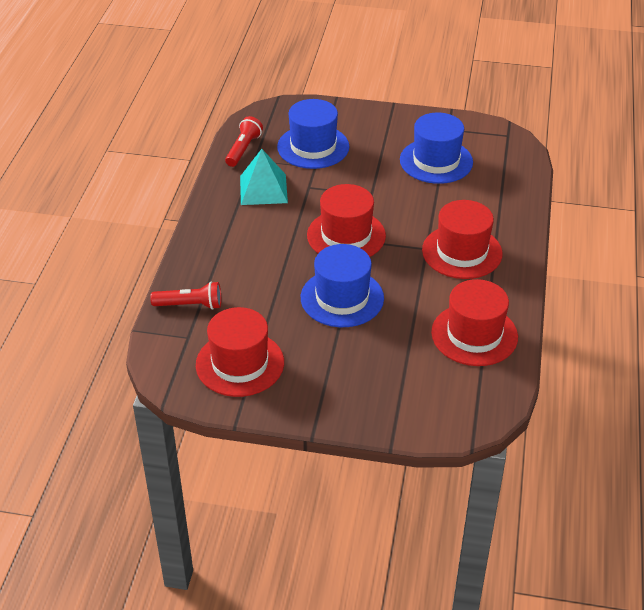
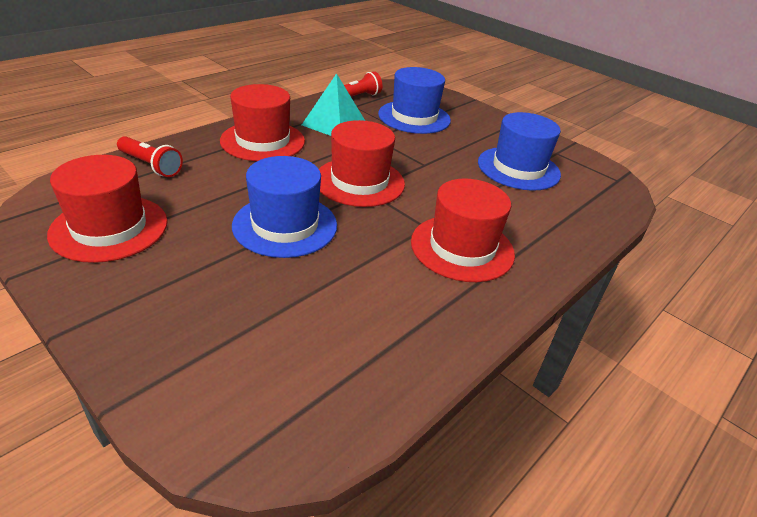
camera: 30 degrees right, 5 degrees down
(474, 334) = (380, 336): red hat -> red hat (263, 141)

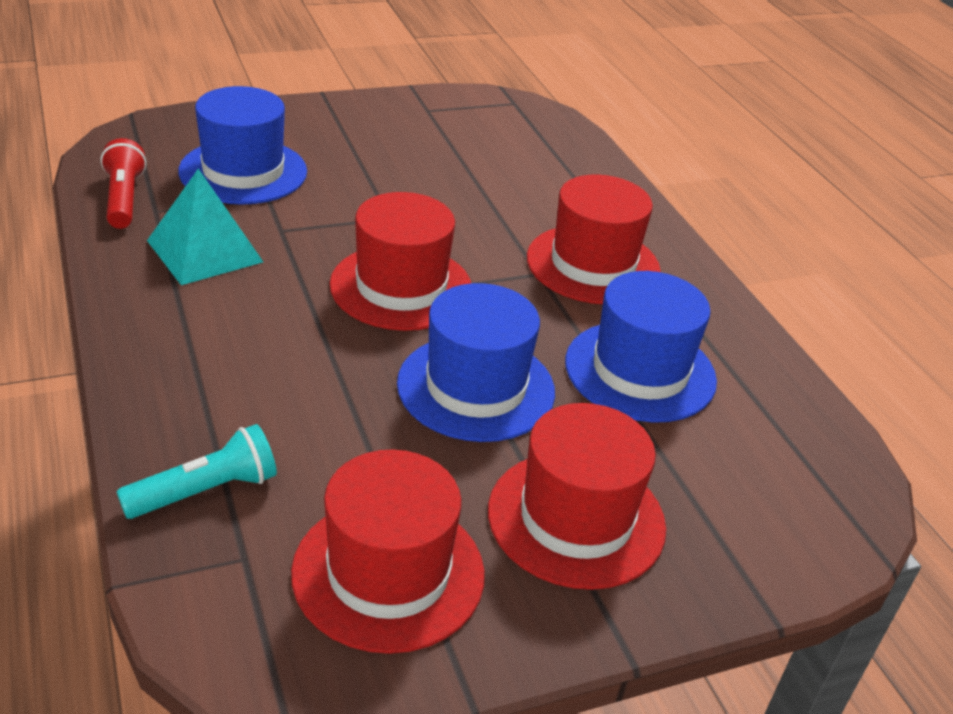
camera: 65 degrees left, 0 degrees up
(151, 165) = (206, 491): red flashlight -> turquoise flashlight
(263, 141) = (208, 341): red hat -> red hat (576, 518)
(518, 168) = (447, 153): blue hat -> blue hat (640, 371)

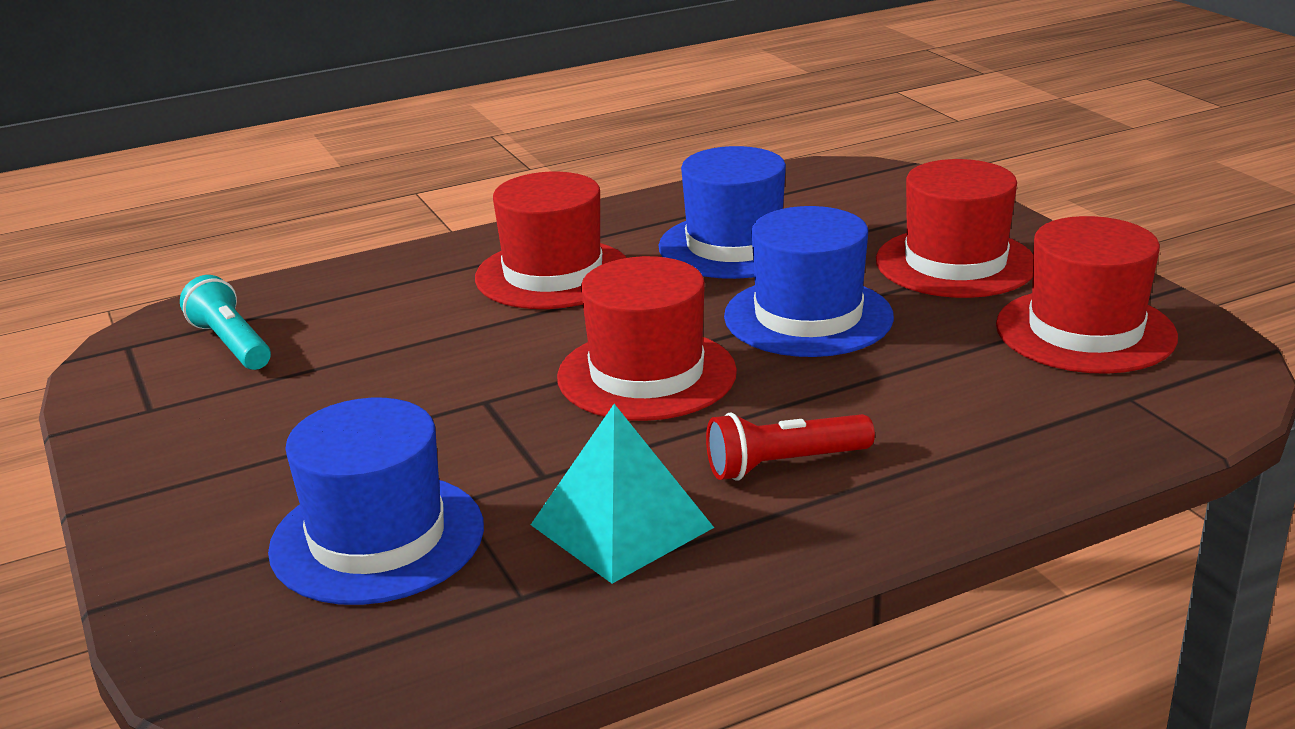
camera: 90 degrees left, 10 degrees down
(124, 199) = (493, 637): red flashlight -> red flashlight (783, 464)
(206, 491) = (1066, 433): turquoise flashlight -> turquoise flashlight (231, 344)

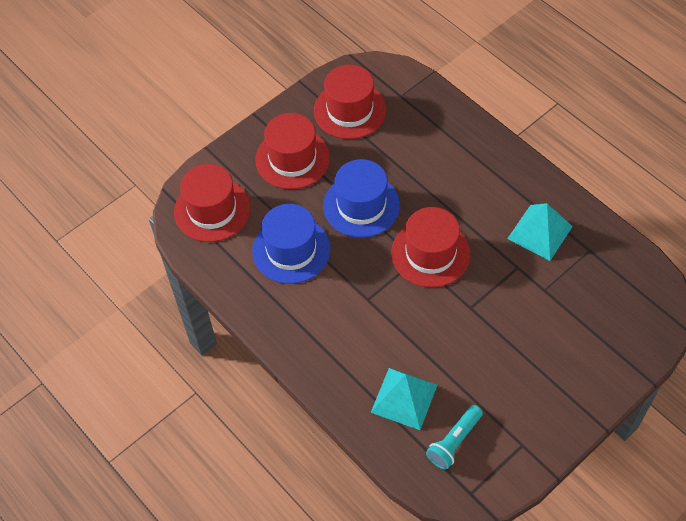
camera: 105 degrees left, 30 degrees up
(356, 310) = (404, 398): none -> turquoise pyramid
(377, 538) = (577, 307): blue hat -> none
(553, 274) = (342, 321): red hat -> red hat (212, 210)
(783, 464) = (483, 192): red flashlight -> none

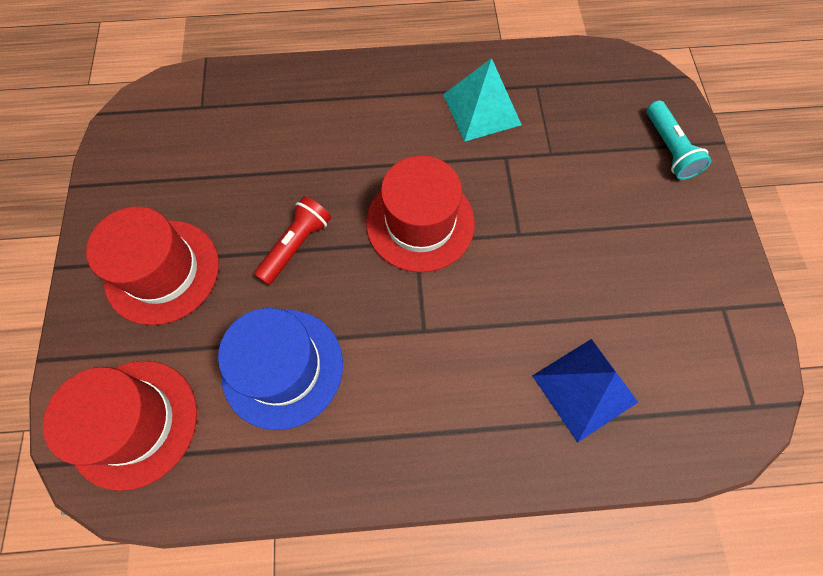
camera: 55 degrees left, 10 degrees up
(350, 110) = (165, 165): red hat -> none
(361, 205) = (296, 245): blue hat -> red flashlight
(404, 398) = (584, 389): turquoise pyramid -> blue pyramid
(454, 441) = (676, 375): turquoise flashlight -> turquoise flashlight (668, 149)

